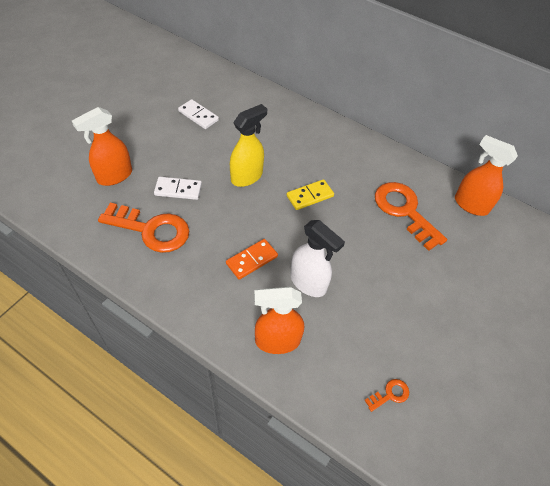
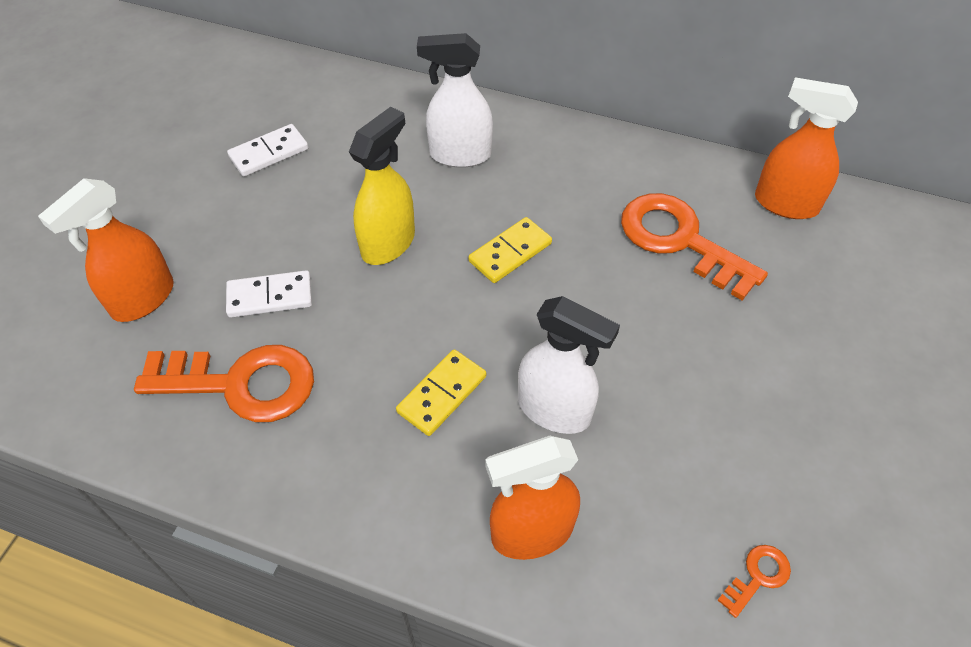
camera: 10 degrees left, 0 degrees up
(198, 116) = (269, 153): white domino -> white domino turned 60 degrees counterclockwise
(252, 260) = (442, 394): orange domino -> yellow domino
(298, 138) = (459, 155): none -> white spray bottle

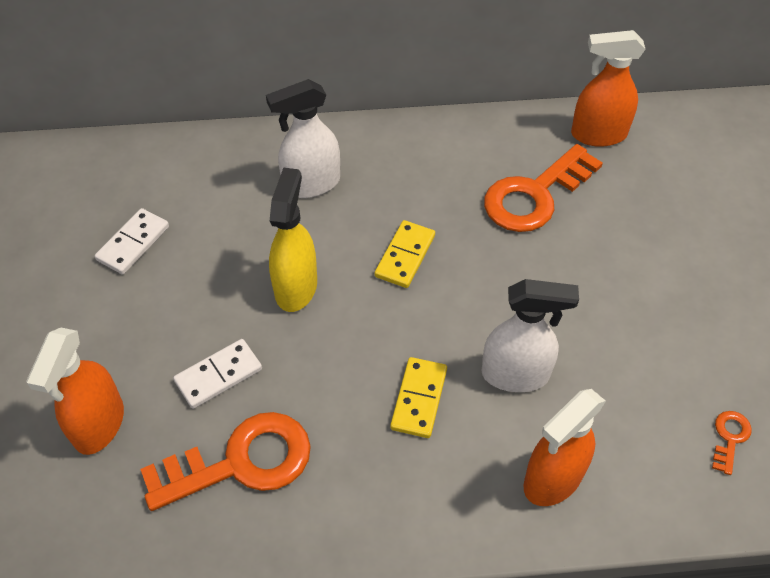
camera: 25 degrees left, 0 degrees up
(680, 240) = (535, 195): orange key -> orange key turned 60 degrees counterclockwise

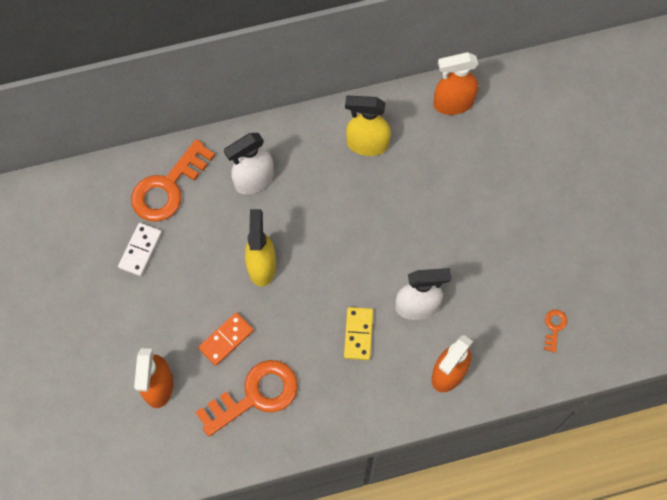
camera: 10 degrees left, 15 degrees up
(218, 375) = (226, 339): white domino -> orange domino
(405, 256) = (331, 229): yellow domino -> none
(474, 164) = (367, 144): none -> yellow spray bottle
(535, 195) = (413, 164): orange key -> orange key (168, 187)

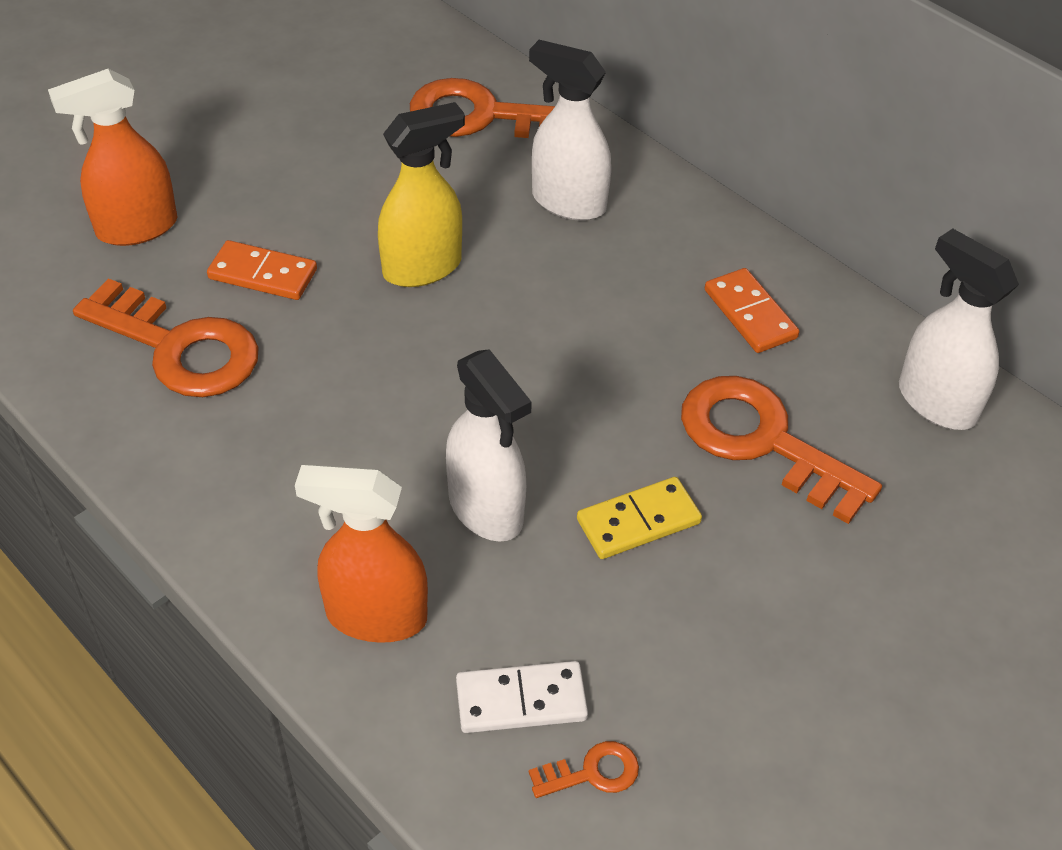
camera: 60 degrees right, 20 degrees down
(140, 250) = (357, 126): white domino -> white domino (521, 700)
(358, 334) = (375, 442): yellow domino -> yellow domino (638, 521)
(367, 144) = (750, 314): yellow spray bottle -> orange domino
(438, 181) = (762, 441): none -> orange key
(453, 103) = (936, 402): orange spray bottle -> white spray bottle

